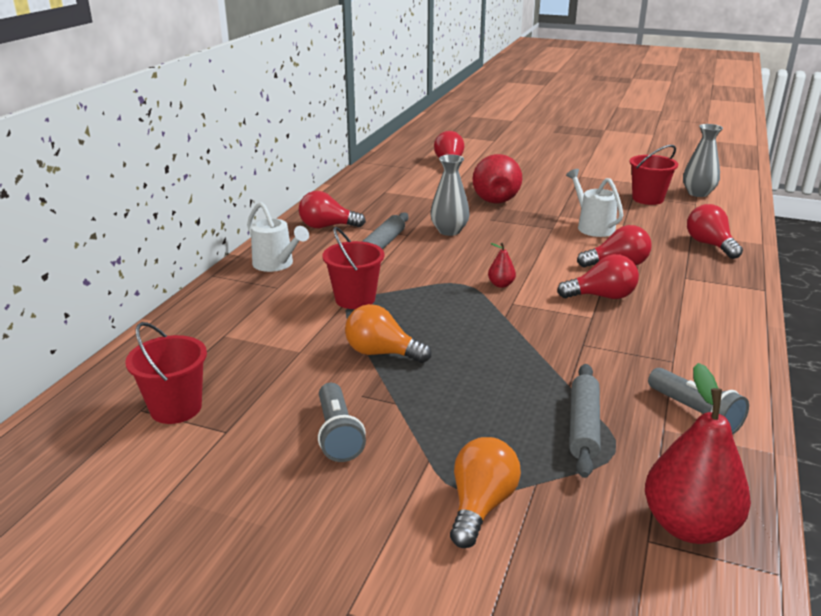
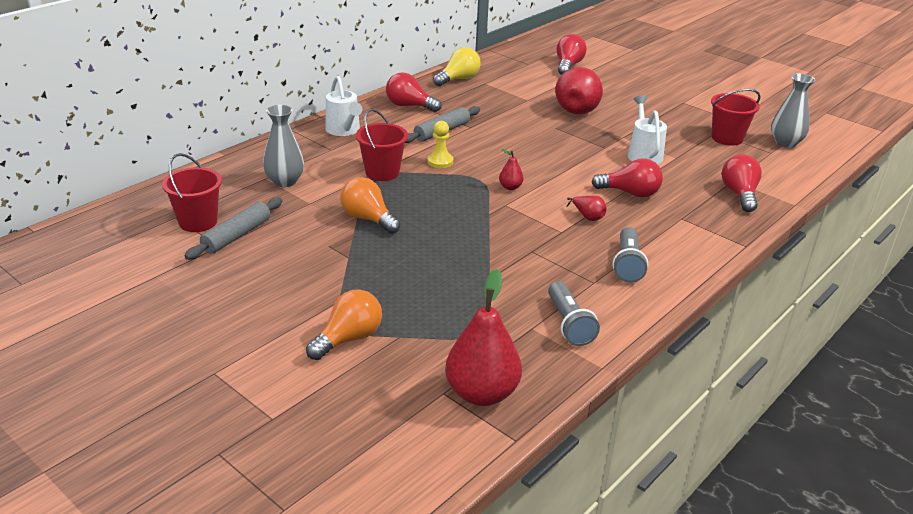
camera: 20 degrees right, 5 degrees up
(338, 434) = (291, 267): grey flashlight -> grey flashlight (627, 264)
(356, 193) = (458, 79): none -> yellow light bulb
(407, 274) = (440, 161): none -> yellow pawn
(449, 231) = (509, 131): grey vase -> grey vase (285, 181)
(583, 426) = (471, 309): grey rolling pin -> grey rolling pin (237, 236)
(602, 296) = (587, 217): red light bulb -> red pear

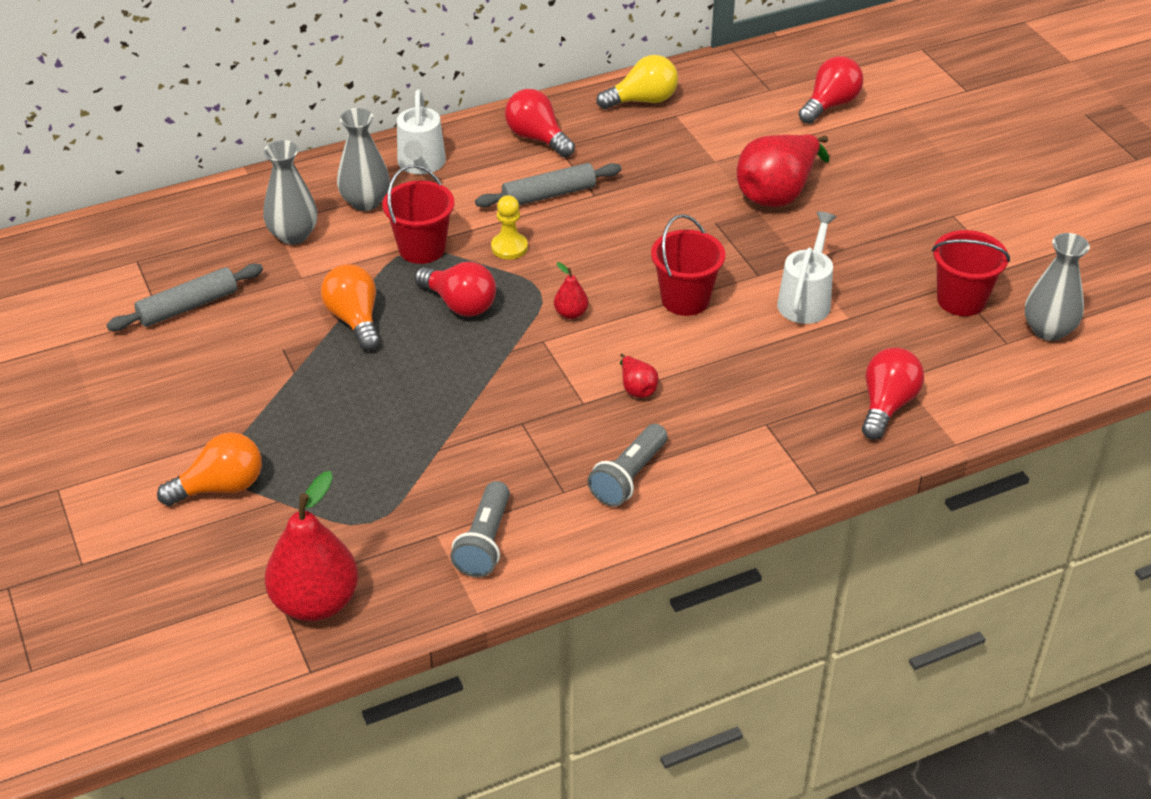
camera: 25 degrees right, 10 degrees up
(198, 222) = (157, 274): red bucket -> red bucket (685, 299)
(322, 155) = (365, 202): none -> grey vase
(630, 193) = (728, 364): red light bulb -> red light bulb (460, 304)

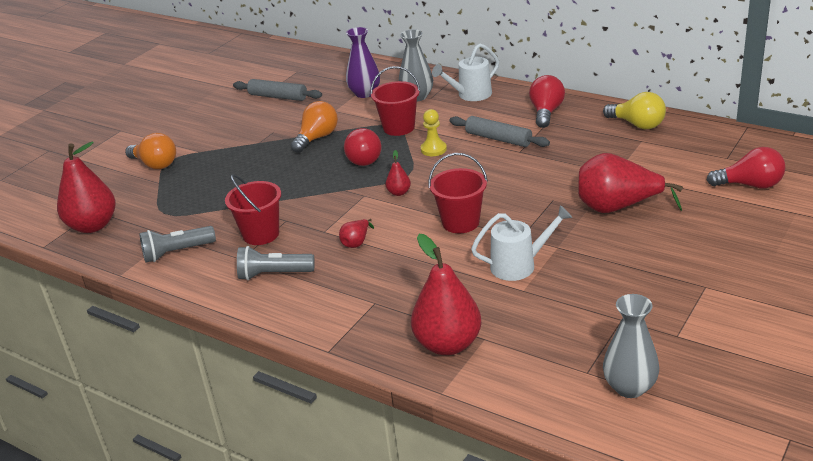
camera: 60 degrees right, 10 degrees down
(293, 235) = (365, 93): grey vase -> purple vase
(886, 405) = (448, 344): red light bulb -> red pear
(961, 300) = (608, 330): red bucket -> red bucket (261, 234)

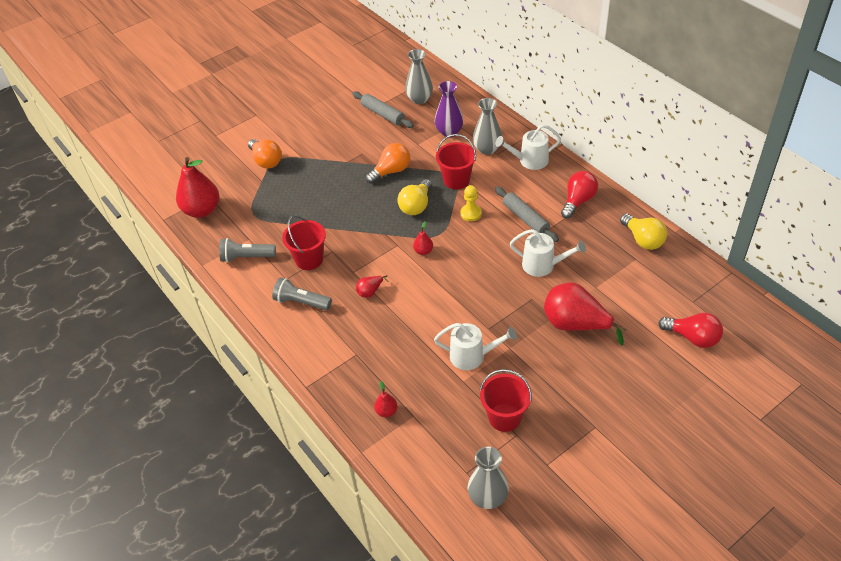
camera: 20 degrees right, 15 degrees up
(314, 76) = (419, 99): none -> grey vase
(365, 158) = (416, 206): red light bulb -> yellow light bulb
(448, 344) = (386, 411): red pear -> red pear, size x0.45
(460, 222) = (452, 298): red bucket -> red bucket (504, 417)
(545, 170) = (543, 265): none -> white watering can

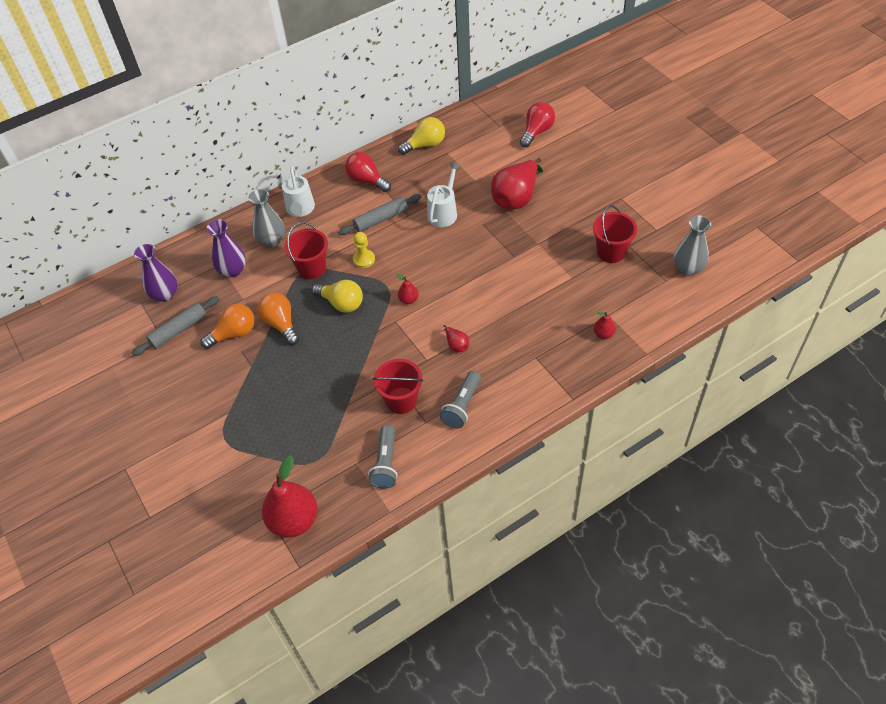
camera: 85 degrees left, 5 degrees up
(266, 161) = (222, 451): orange light bulb -> orange light bulb (234, 333)
(419, 99) = (165, 294): grey vase -> purple vase
(472, 356) = (545, 269): white watering can -> none

